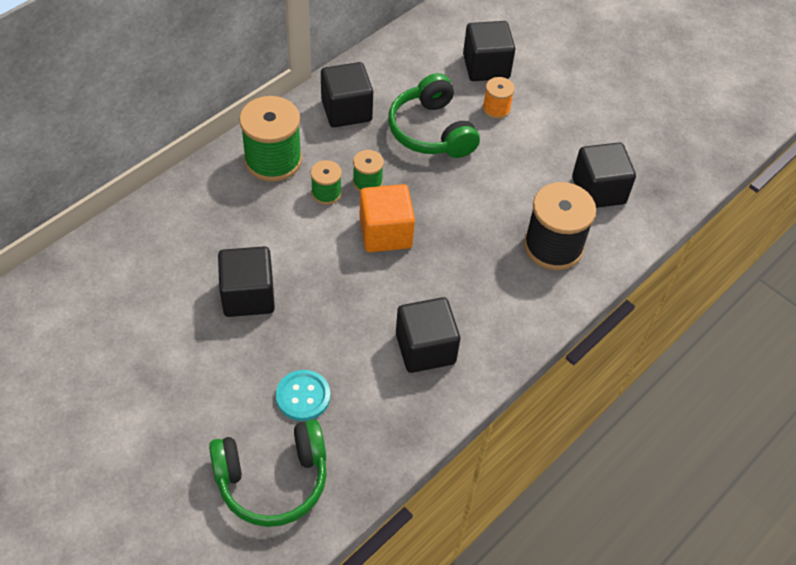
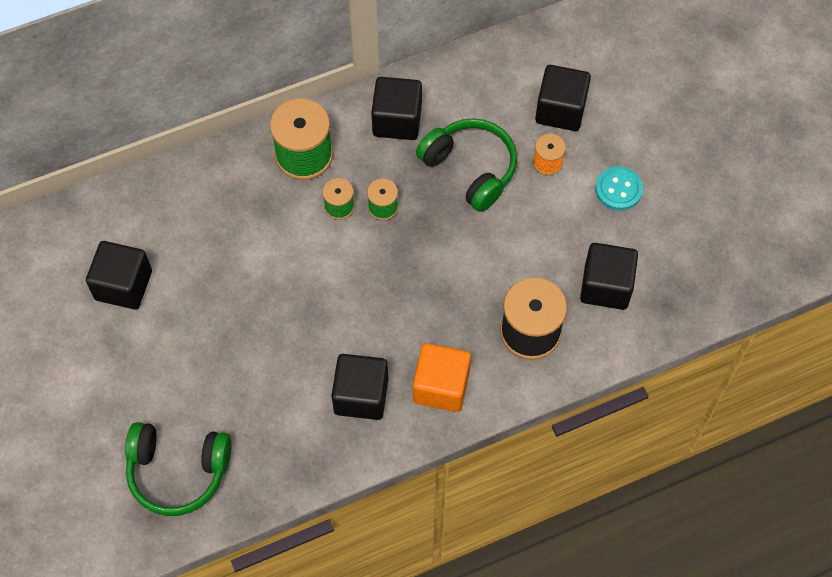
camera: 25 degrees right, 10 degrees up
(248, 296) = (225, 291): black cube -> black cube (123, 285)
(303, 396) = (234, 404): turquoise button -> turquoise button (618, 189)
(385, 233) = (376, 266): orange cube -> orange cube (441, 386)
(431, 131) = (470, 169): green headphones -> green headphones turned 135 degrees clockwise

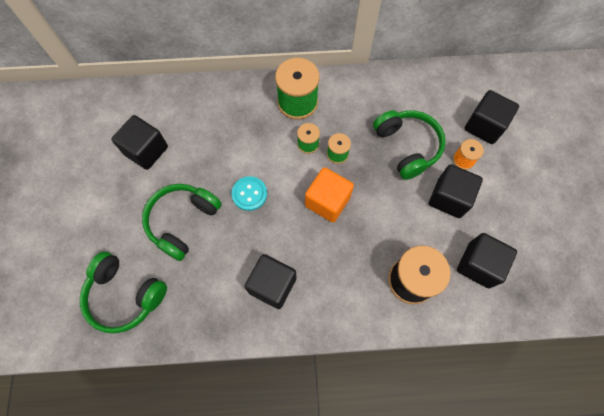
camera: 20 degrees right, 5 degrees up
(214, 359) = (183, 222): none -> green headphones
(397, 120) = (368, 98): black cube -> black cube (449, 198)
(441, 386) = (332, 299): orange cube -> orange cube (327, 201)
(618, 189) = (509, 195): turquoise button -> turquoise button (249, 194)

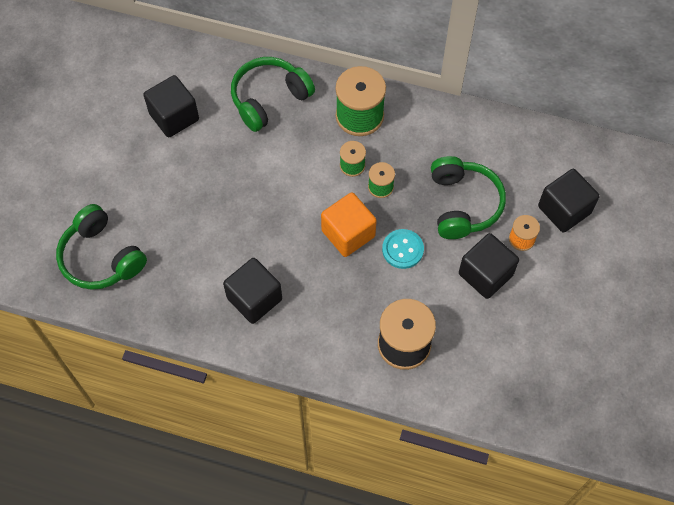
camera: 20 degrees right, 5 degrees down
(183, 222) = (185, 204): green headphones -> green headphones (269, 99)
(249, 194) = (267, 198): turquoise button -> turquoise button (402, 249)
(478, 265) = (485, 354): black cube -> none

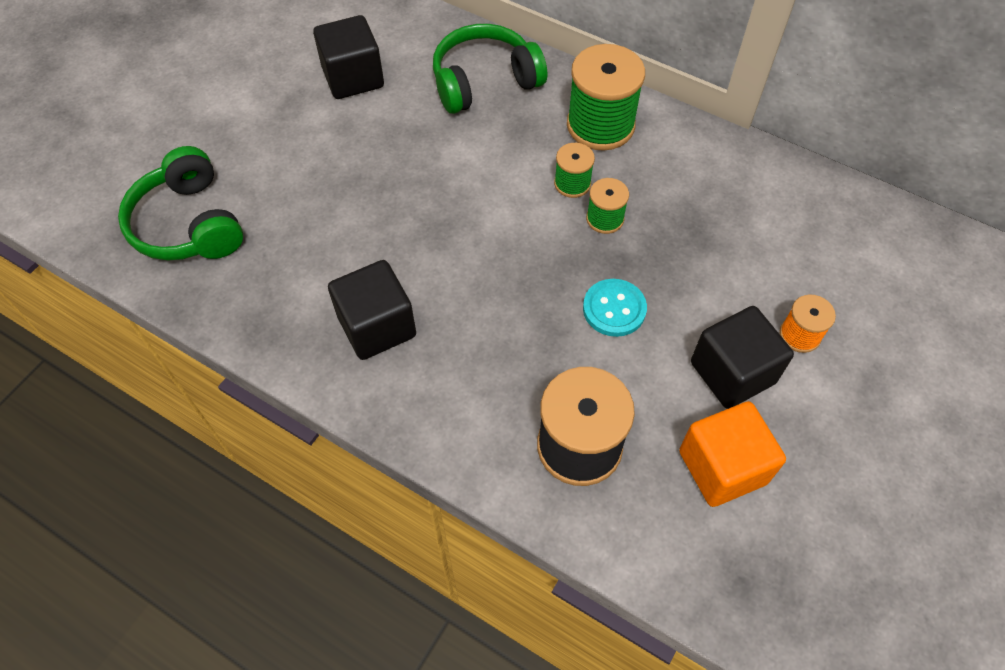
camera: 15 degrees right, 5 degrees down
(348, 233) = (540, 269): orange cube -> orange cube (722, 467)
(463, 204) = (720, 267): green headphones -> none
(564, 210) = (874, 308): black cube -> none

